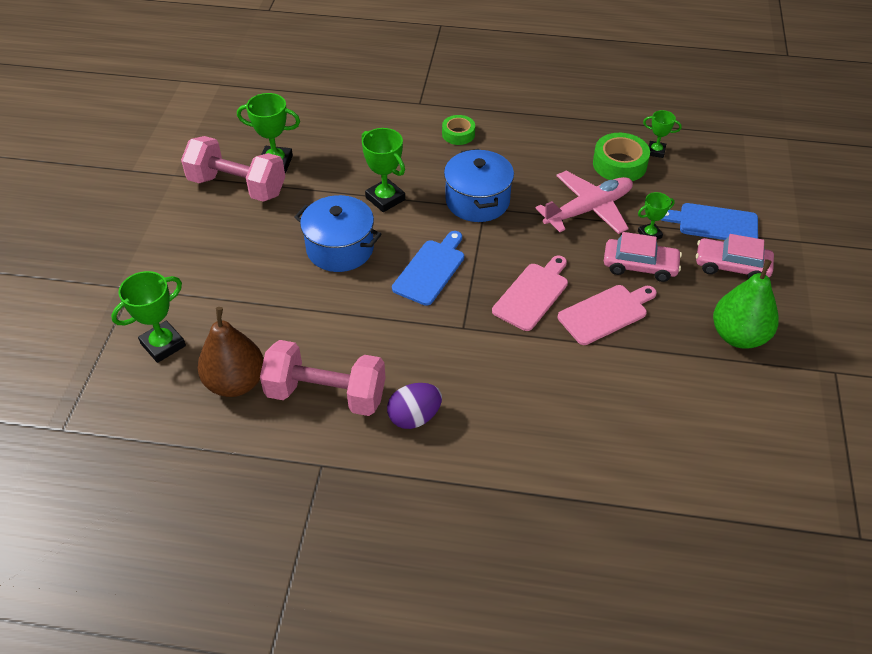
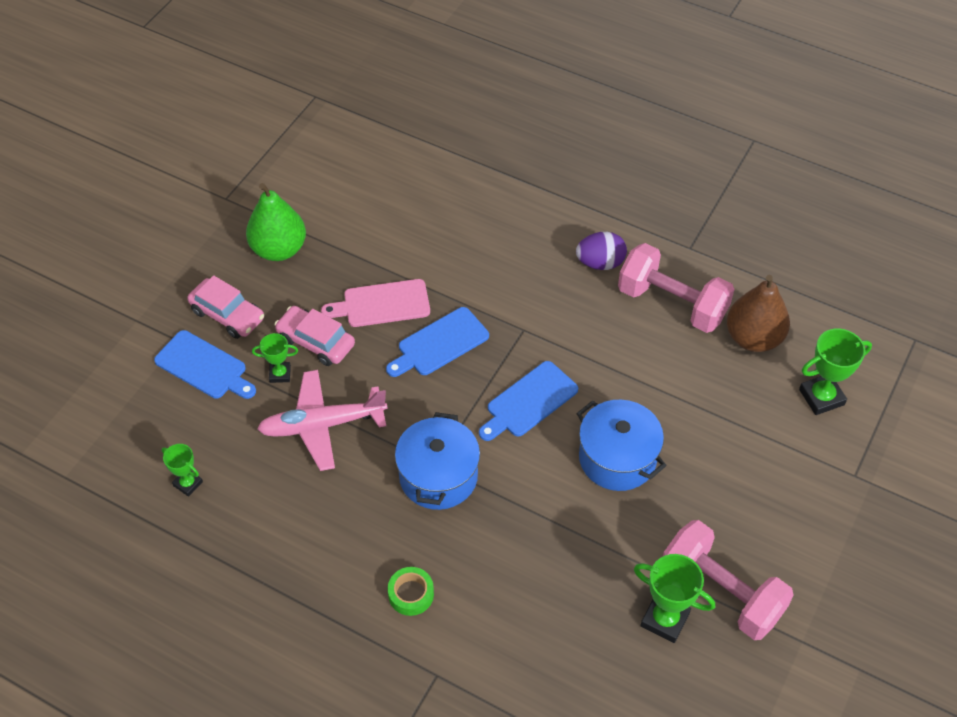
camera: 160 degrees left, 5 degrees up
(385, 199) = (544, 514): green trophy -> none
(532, 294) = (439, 344): pink cutting board -> blue cutting board
(619, 164) = (244, 478): green tape -> none

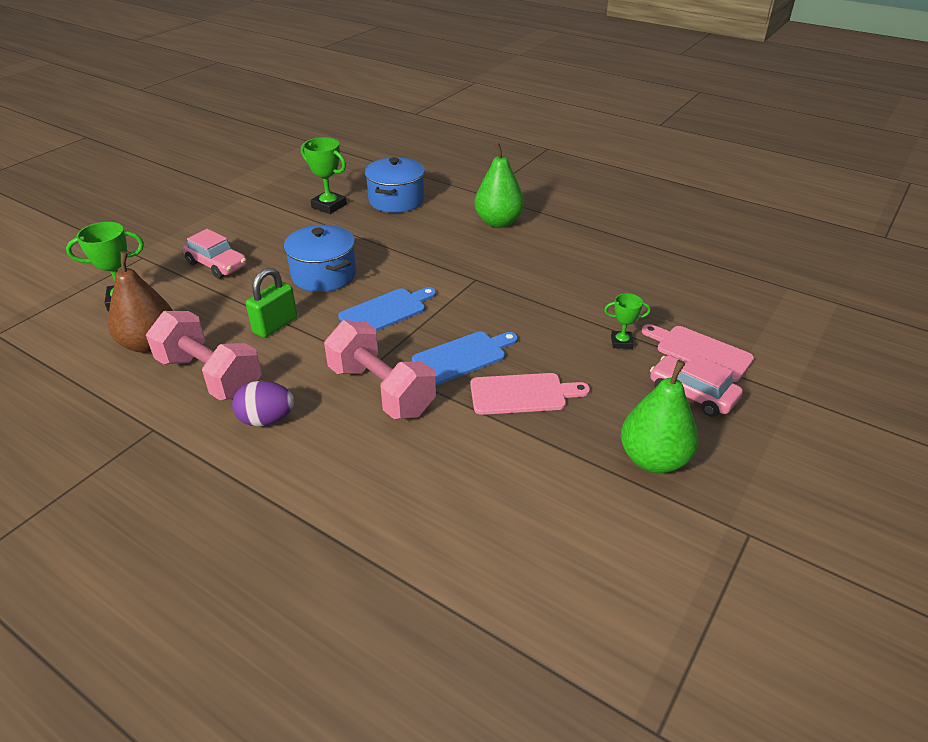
camera: 175 degrees left, 15 degrees down
(188, 484) = (680, 279): green trophy -> none
(204, 367) = (699, 352): blue cutting board -> pink cutting board
(316, 342) = (590, 365): pink car -> pink car (217, 265)
(322, 425) = (574, 306): pink plane -> none
(411, 594) = (498, 222): green tape -> green pear
(438, 476) = (473, 272): blue pot -> blue pot (396, 200)
(640, 372) = (275, 325): none -> green padlock
(721, 592) = (285, 213): pink dumbbell -> pink dumbbell (381, 390)

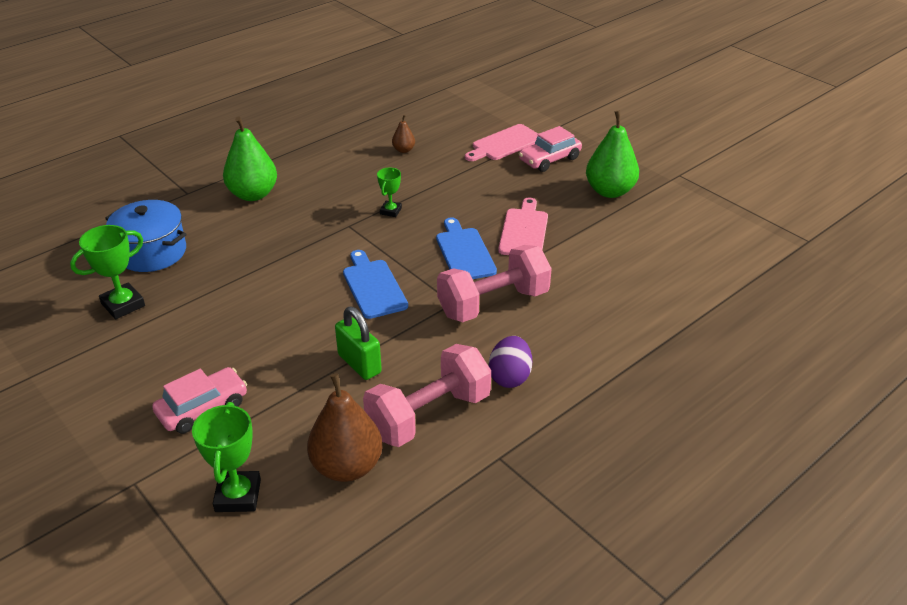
camera: 75 degrees left, 0 degrees up
(324, 275) = (281, 322): blue pot -> none
(621, 342) = (479, 173): green trophy -> green trophy (390, 211)
(630, 285) = (403, 150): none -> brown pear

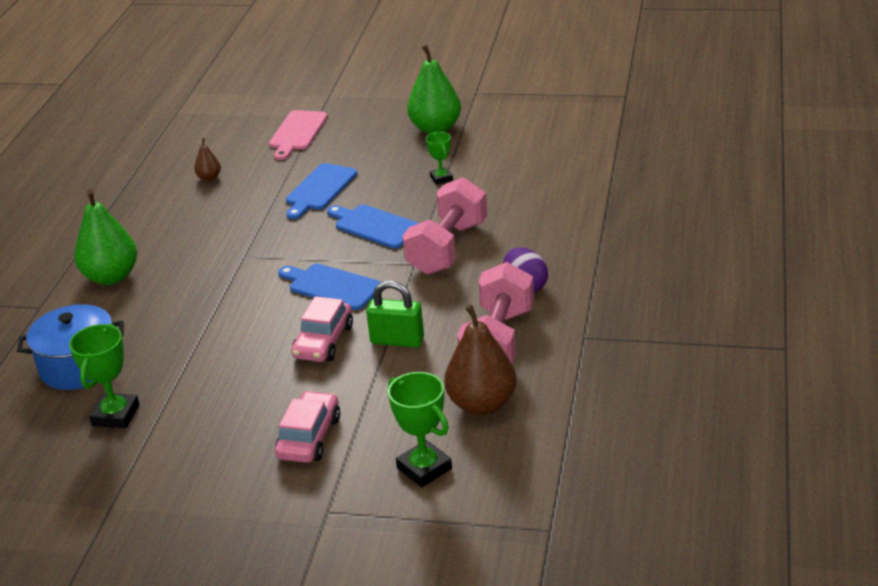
camera: 35 degrees left, 5 degrees down
(390, 211) = (266, 228): green trophy -> green trophy (441, 178)
(463, 199) = (319, 189): none -> blue cutting board
(524, 231) = (403, 188): pink cutting board -> none
(549, 159) = (354, 127): pink car -> pink car (323, 342)

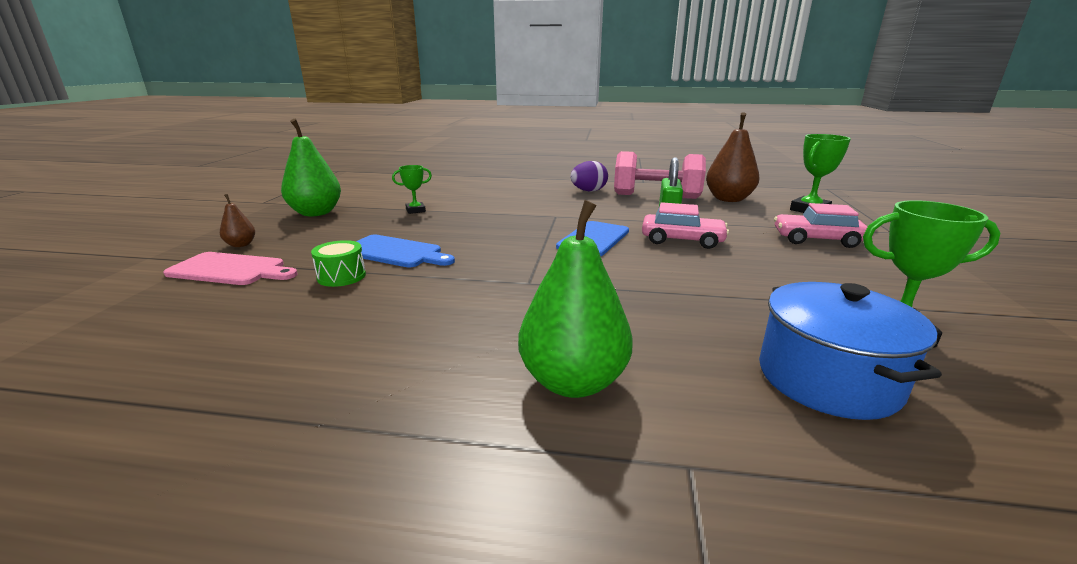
camera: 95 degrees left, 10 degrees down
(209, 178) = (294, 321): brown pear -> brown pear (241, 245)
(275, 177) = (341, 276): none -> green drum
(374, 226) = (487, 229): blue cutting board -> none
(447, 248) = (533, 208): pink dumbbell -> none

